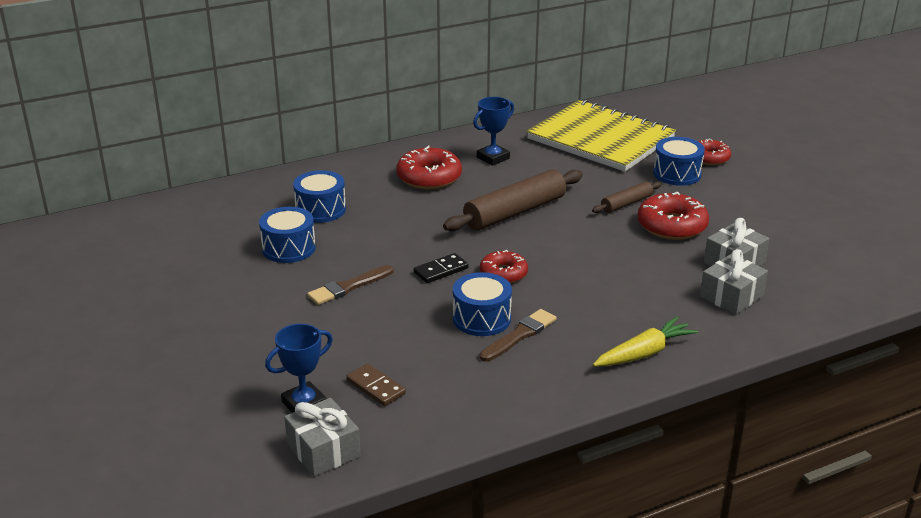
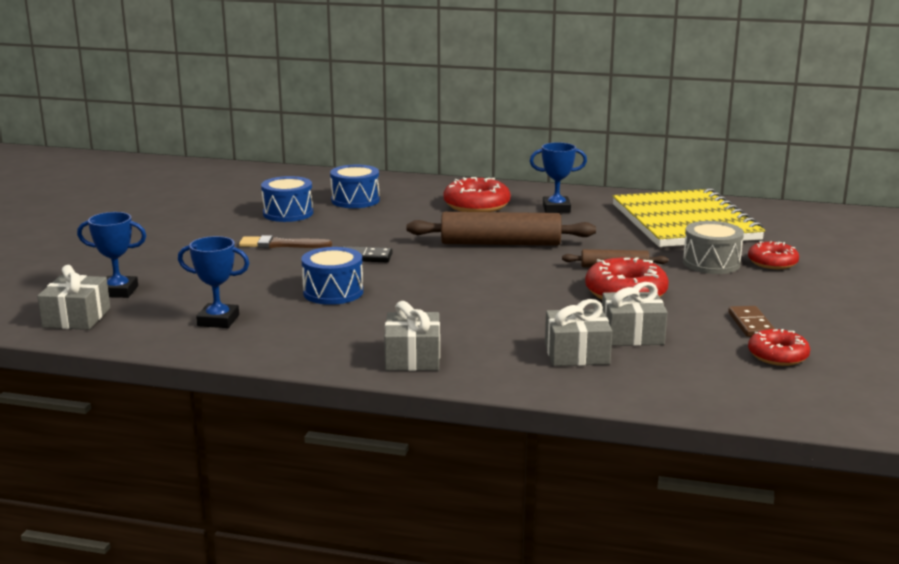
camera: 40 degrees right, 10 degrees down
(376, 387) = (179, 300): brown domino -> brown domino (751, 324)
(447, 391) = (218, 320): none -> blue trophy
(503, 273) = (408, 274): red donut -> red donut (777, 355)
(519, 335) = (339, 311): brown brush -> none
(644, 353) = (412, 357): yellow carrot -> grey gift
(677, 174) = (711, 263): blue drum -> grey drum

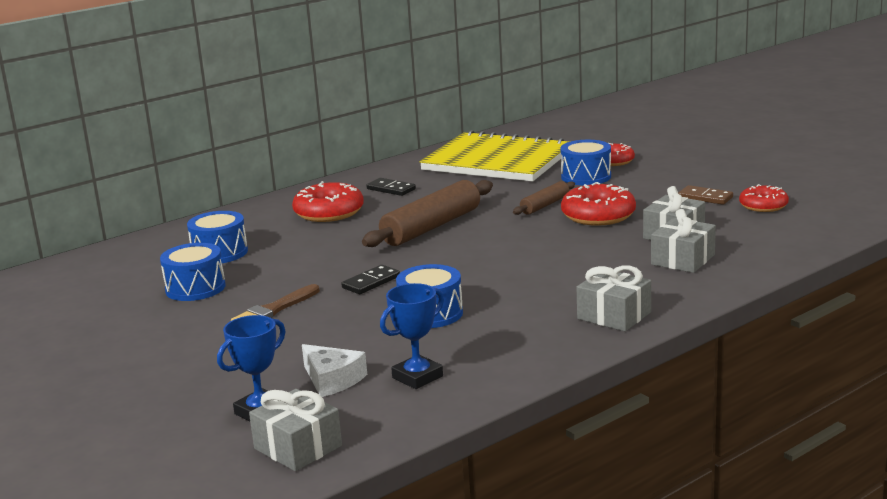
camera: 50 degrees left, 0 degrees up
(187, 296) = (332, 379): none -> white cheese
(556, 208) = (391, 189): blue trophy -> black domino
(711, 263) = (586, 177): grey drum -> blue drum

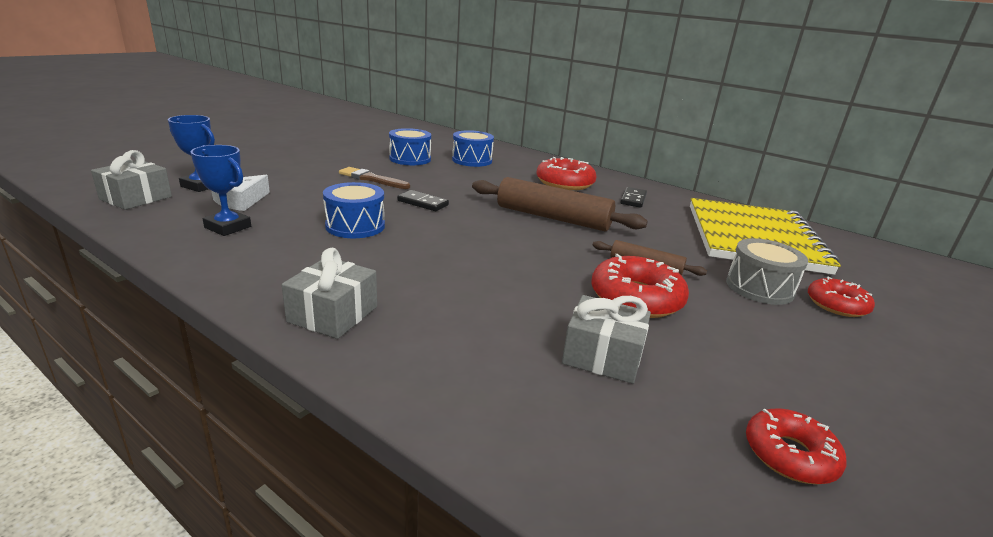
camera: 70 degrees right, 5 degrees up
(586, 177) = (759, 288): blue drum -> grey drum
(683, 260) = (513, 364): grey gift -> none
(705, 197) = (771, 385): brown domino -> none

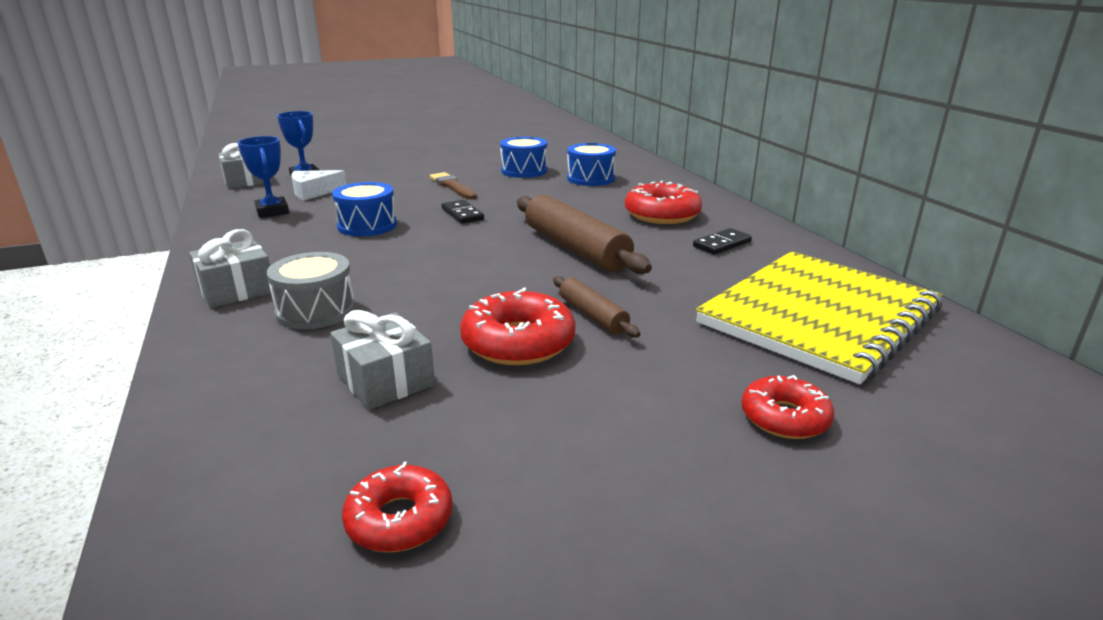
camera: 35 degrees right, 0 degrees up
(759, 288) = (702, 370): grey drum -> grey drum (316, 311)

